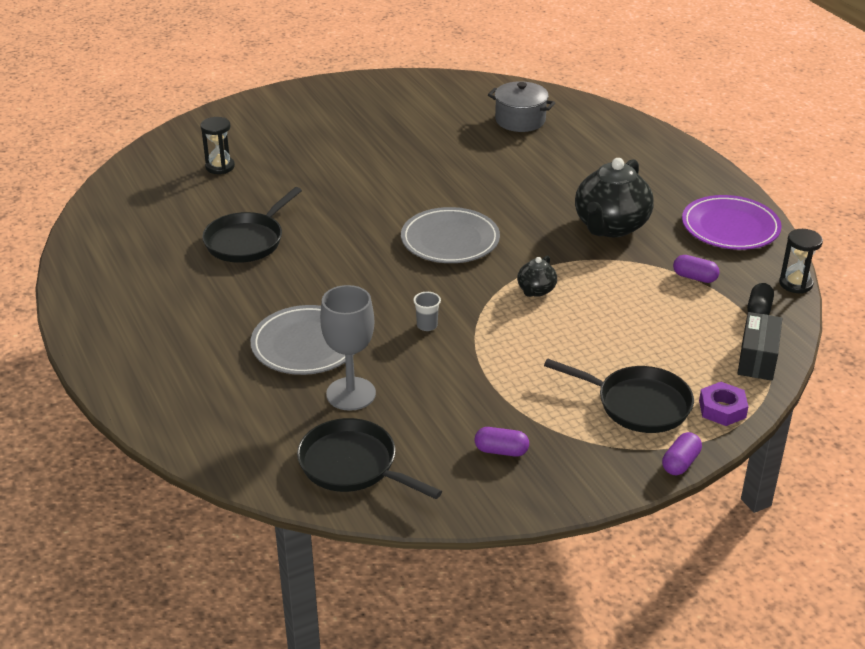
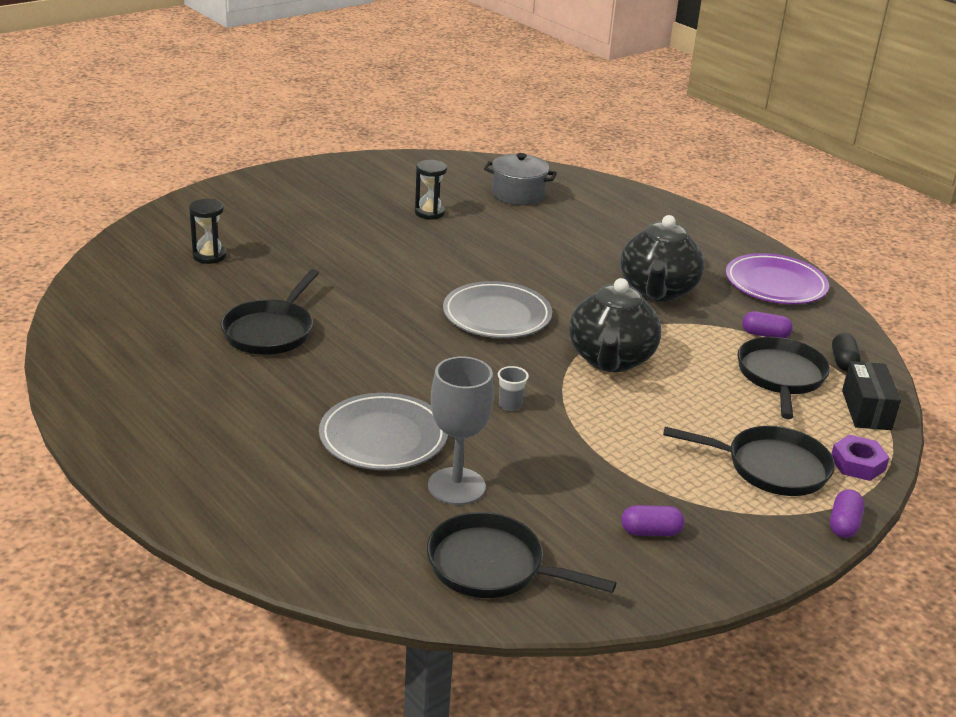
camera: 15 degrees left, 5 degrees down
(536, 290) = (610, 359): black teapot -> black teapot, size x2.09
(689, 320) = (780, 377): none -> black pan
(795, 284) = (865, 334): black hourglass -> black hourglass (429, 213)

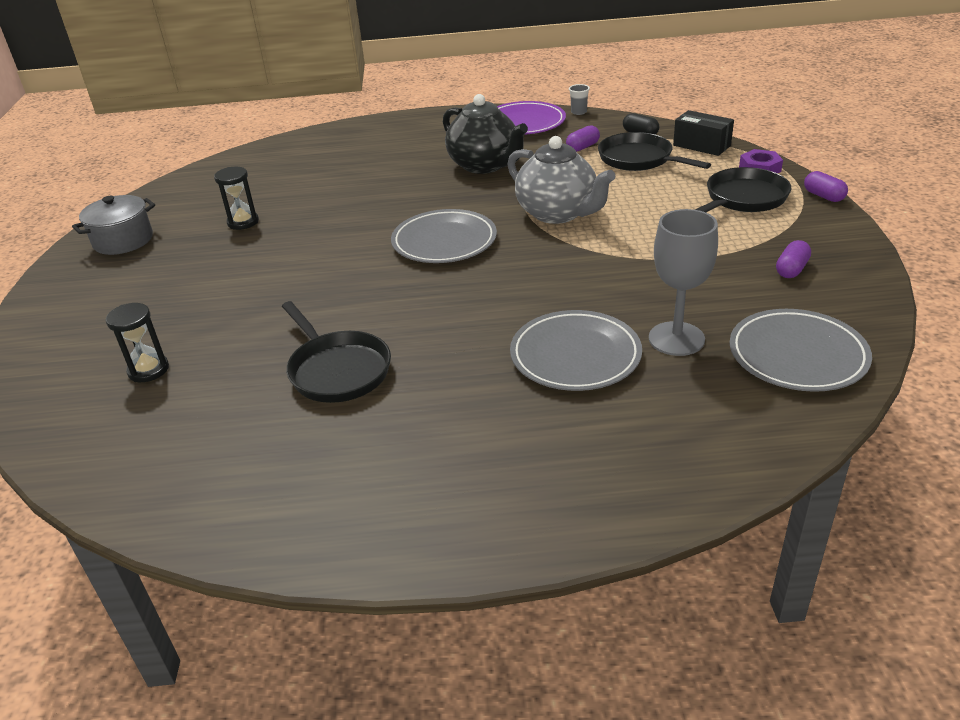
camera: 50 degrees left, 5 degrees up
(492, 566) = (797, 355): black pan -> grey plate
(510, 405) = (581, 276): grey cup -> grey cup (579, 112)
(518, 194) = (272, 174): grey pot -> grey pot (123, 241)
(610, 359) = (558, 213): black teapot -> grey teapot

